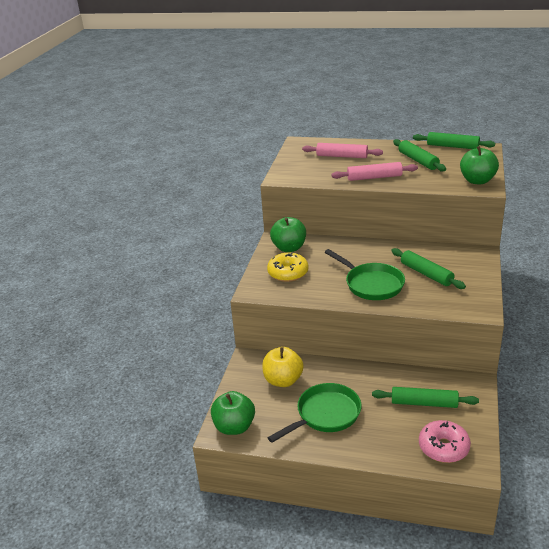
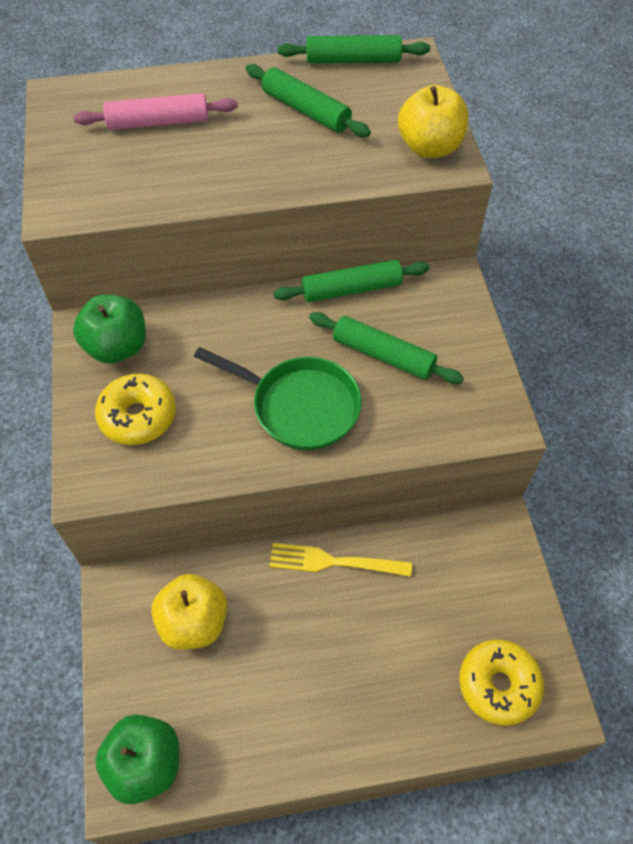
camera: 25 degrees left, 25 degrees up
(325, 414) = (292, 678): green pan -> none
(370, 375) = (334, 562): none -> yellow fork
(374, 177) = (242, 174): pink rolling pin -> none
(424, 403) = (438, 598): green rolling pin -> green rolling pin (351, 289)
(443, 447) = (498, 685): pink donut -> yellow donut
(477, 181) = (430, 147): green apple -> yellow apple

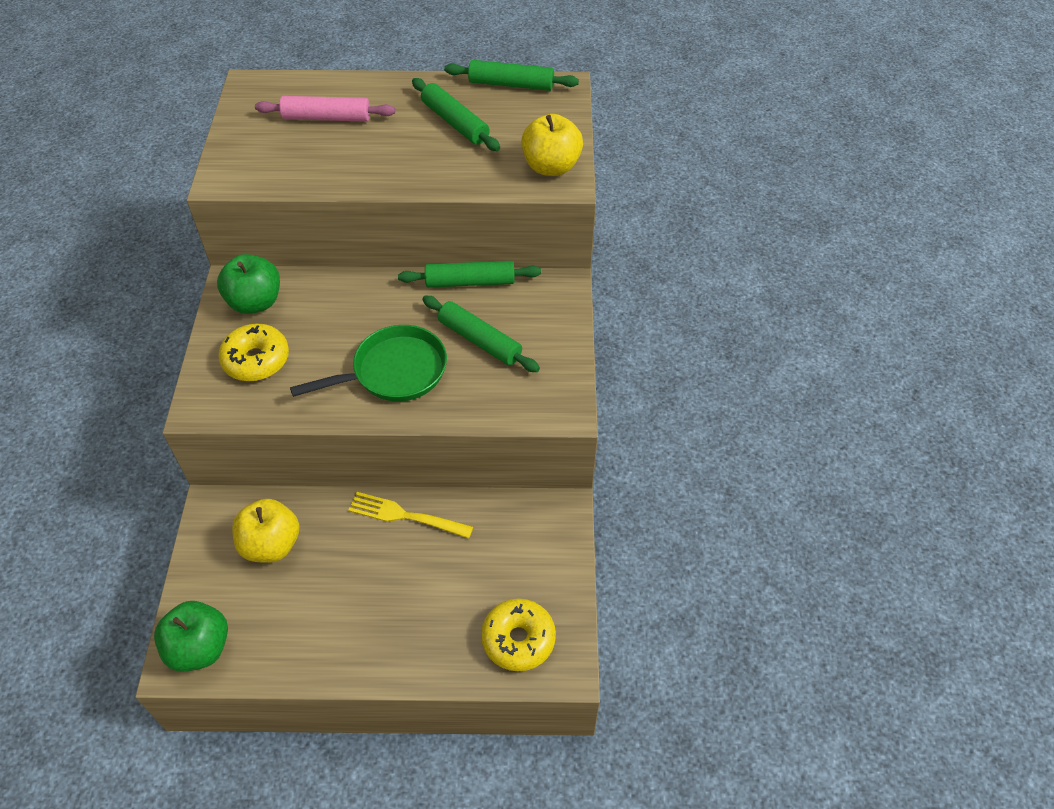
camera: 10 degrees right, 5 degrees down
(299, 406) = (394, 372): green pan -> green pan turned 60 degrees counterclockwise

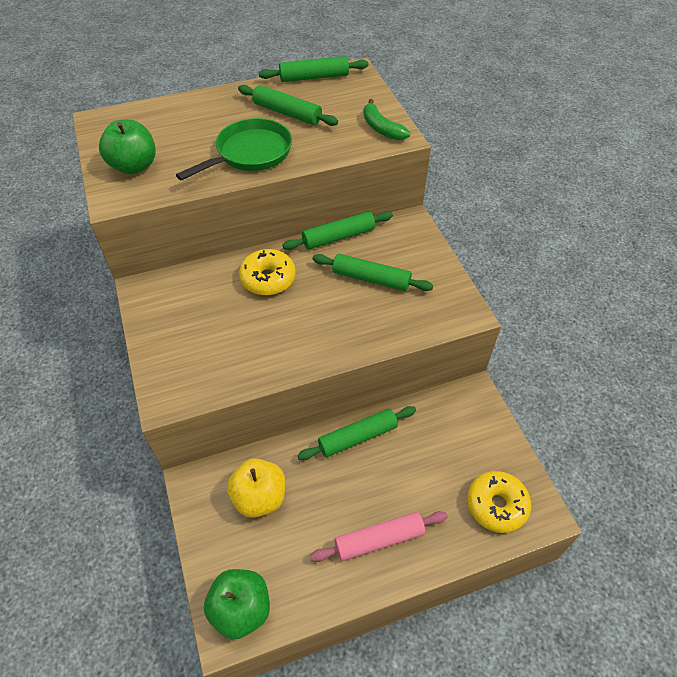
camera: 20 degrees left, 0 degrees up
(255, 302) = (170, 298): green apple -> green apple (134, 166)
(256, 360) = (195, 345): yellow donut -> yellow donut (268, 279)
(327, 118) = (179, 131): pink rolling pin -> pink rolling pin (379, 539)
(394, 372) = (317, 322): green pan -> green pan (250, 153)
(405, 516) = (357, 437): yellow fork -> green rolling pin
(551, 167) = (381, 128): yellow apple -> green banana

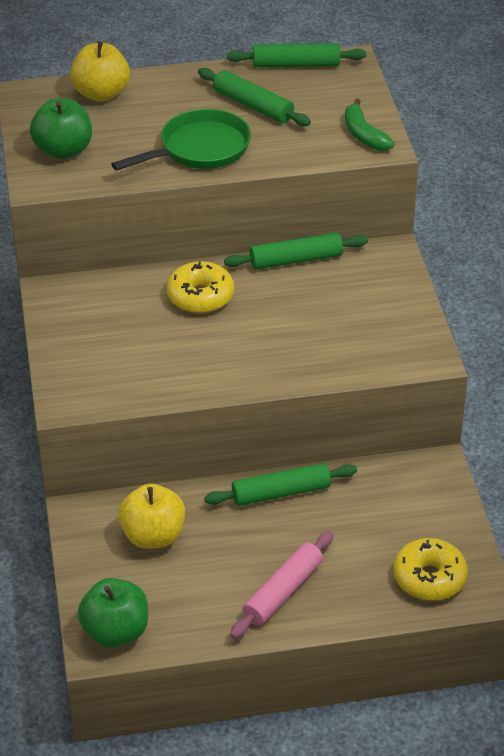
camera: 10 degrees right, 10 degrees down
(161, 114) = (101, 94): none -> yellow apple
(371, 279) = (324, 310): green rolling pin -> none
(379, 539) = (283, 591): pink rolling pin -> pink rolling pin turned 45 degrees counterclockwise

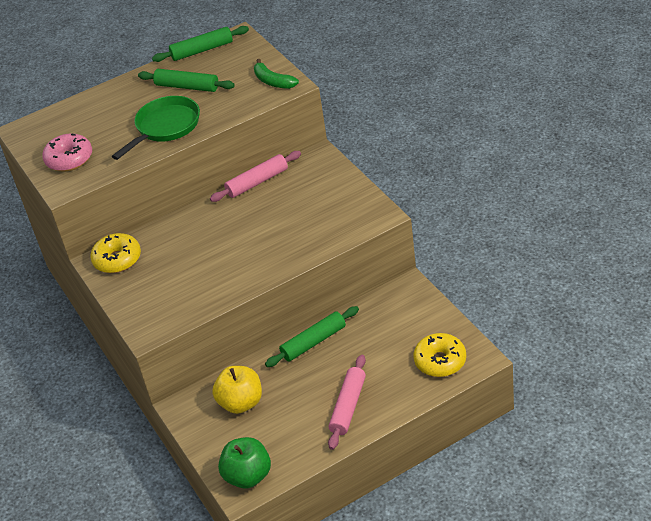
camera: 15 degrees left, 0 degrees up
(63, 150) = (69, 159): green apple -> pink donut
(101, 94) = (76, 112): yellow apple -> none
(200, 296) = (204, 228): yellow donut -> yellow donut (117, 259)
(296, 260) = (257, 182): green rolling pin -> pink rolling pin

